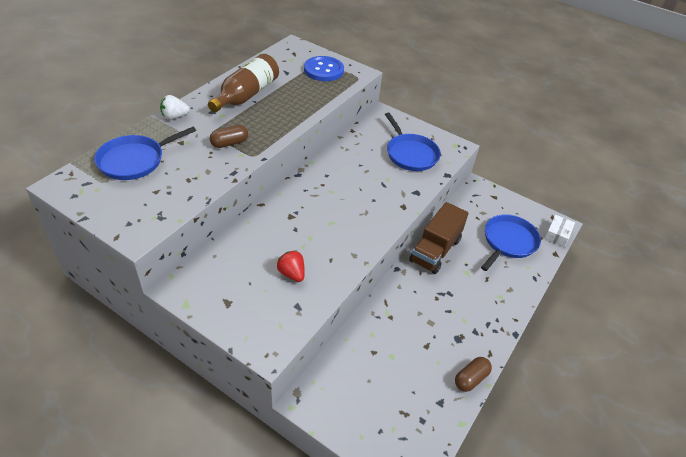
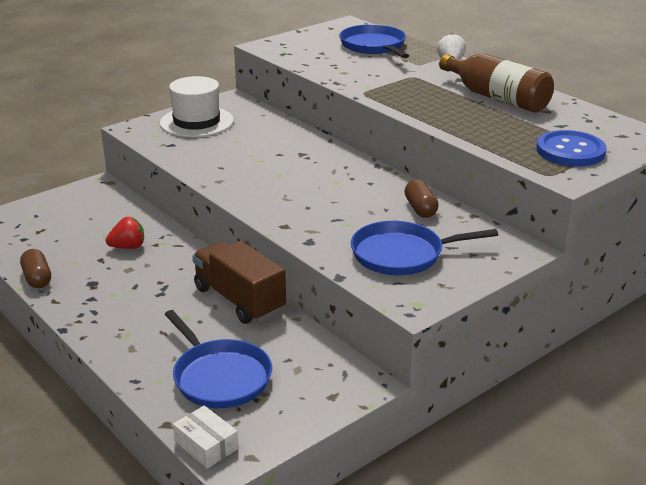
camera: 110 degrees right, 15 degrees down
(229, 143) = (391, 83): brown capsule -> brown capsule (420, 209)
(242, 301) = (196, 122): none -> white hat
(292, 273) = (214, 146): red strawberry -> red strawberry (128, 247)

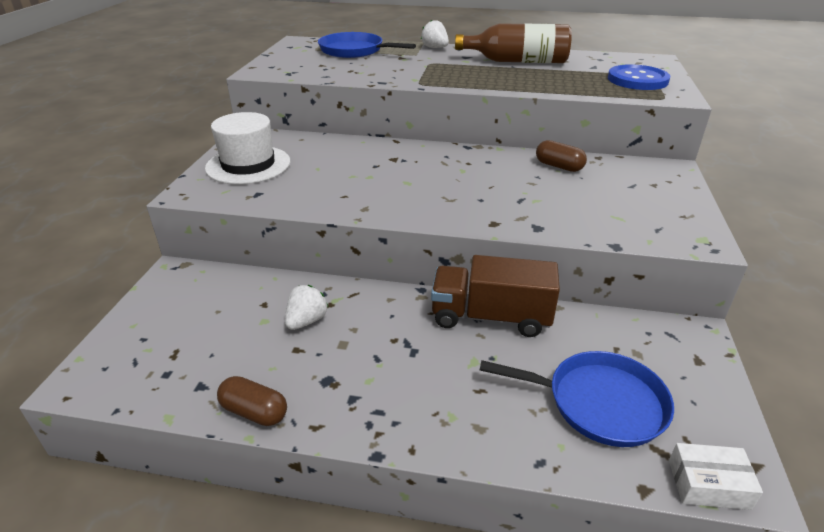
camera: 40 degrees left, 5 degrees up
(128, 247) = (306, 321): red strawberry -> white strawberry
(402, 254) = (616, 206): blue pan -> none

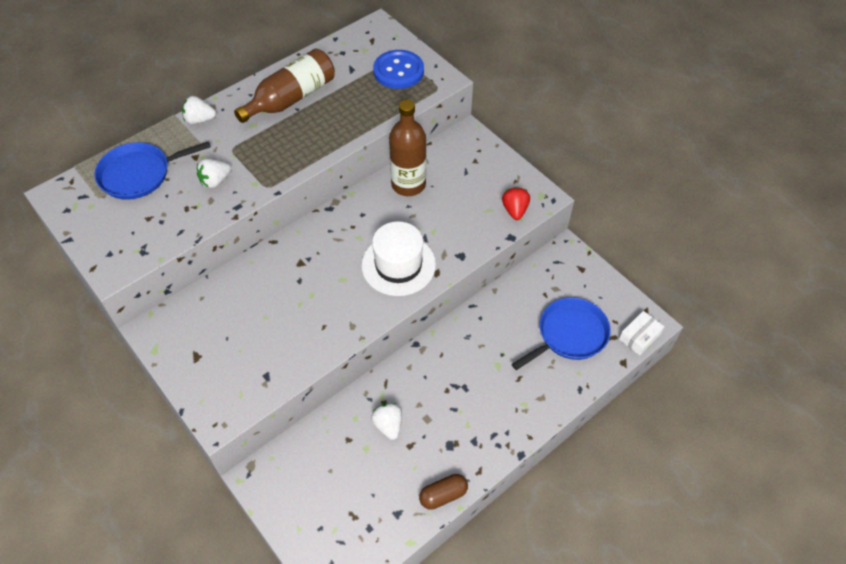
camera: 50 degrees left, 20 degrees up
(248, 165) = (211, 358): white hat -> white hat (398, 265)
(391, 69) = (215, 181): none -> white strawberry
(490, 317) = (472, 329): brown truck -> none
(559, 166) = (408, 184): brown capsule -> brown bottle
(651, 232) = (515, 210): none -> red strawberry

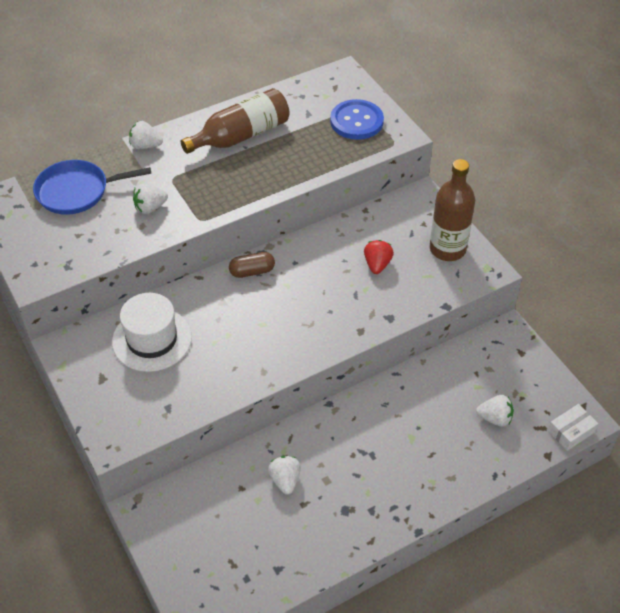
camera: 10 degrees right, 5 degrees down
(398, 265) = (322, 318): white hat -> white hat (152, 339)
(408, 184) = (348, 239): brown bottle -> brown bottle (447, 249)
(443, 495) = (329, 559): brown capsule -> brown capsule (252, 271)
(515, 210) = (456, 279): red strawberry -> red strawberry (377, 264)
(569, 335) = (494, 418): blue pan -> white strawberry

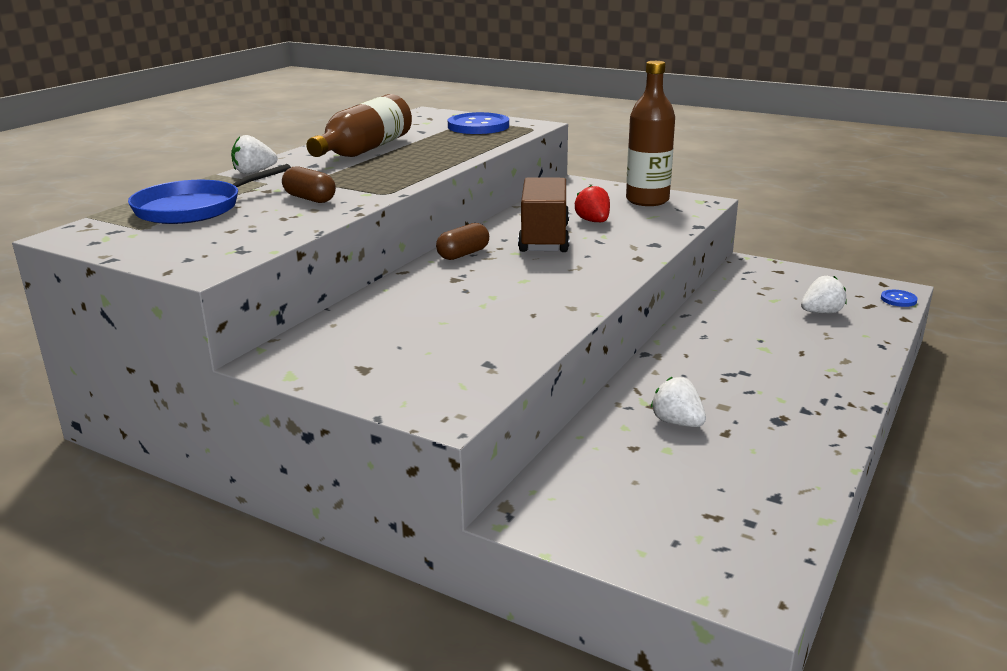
camera: 30 degrees left, 25 degrees down
(150, 207) = (310, 199): white strawberry -> brown capsule
(152, 339) = (398, 323): white hat -> none
(322, 274) = (544, 238): none -> brown truck
(571, 431) = (898, 299): white box -> blue button

